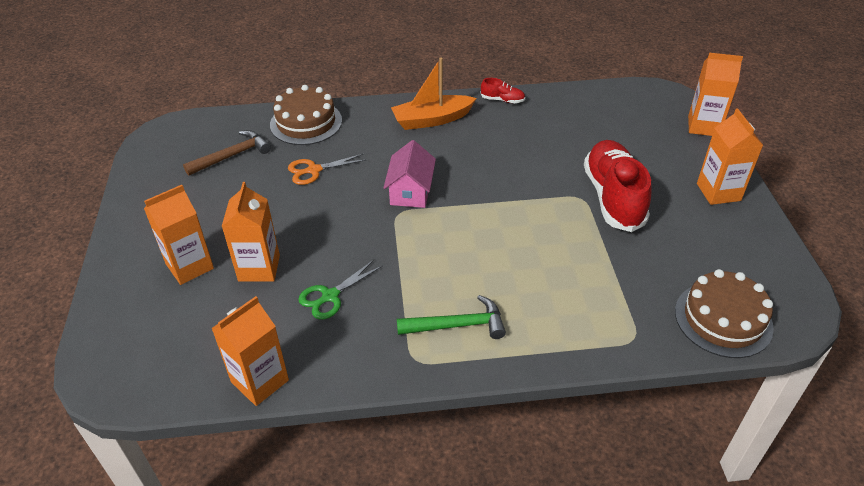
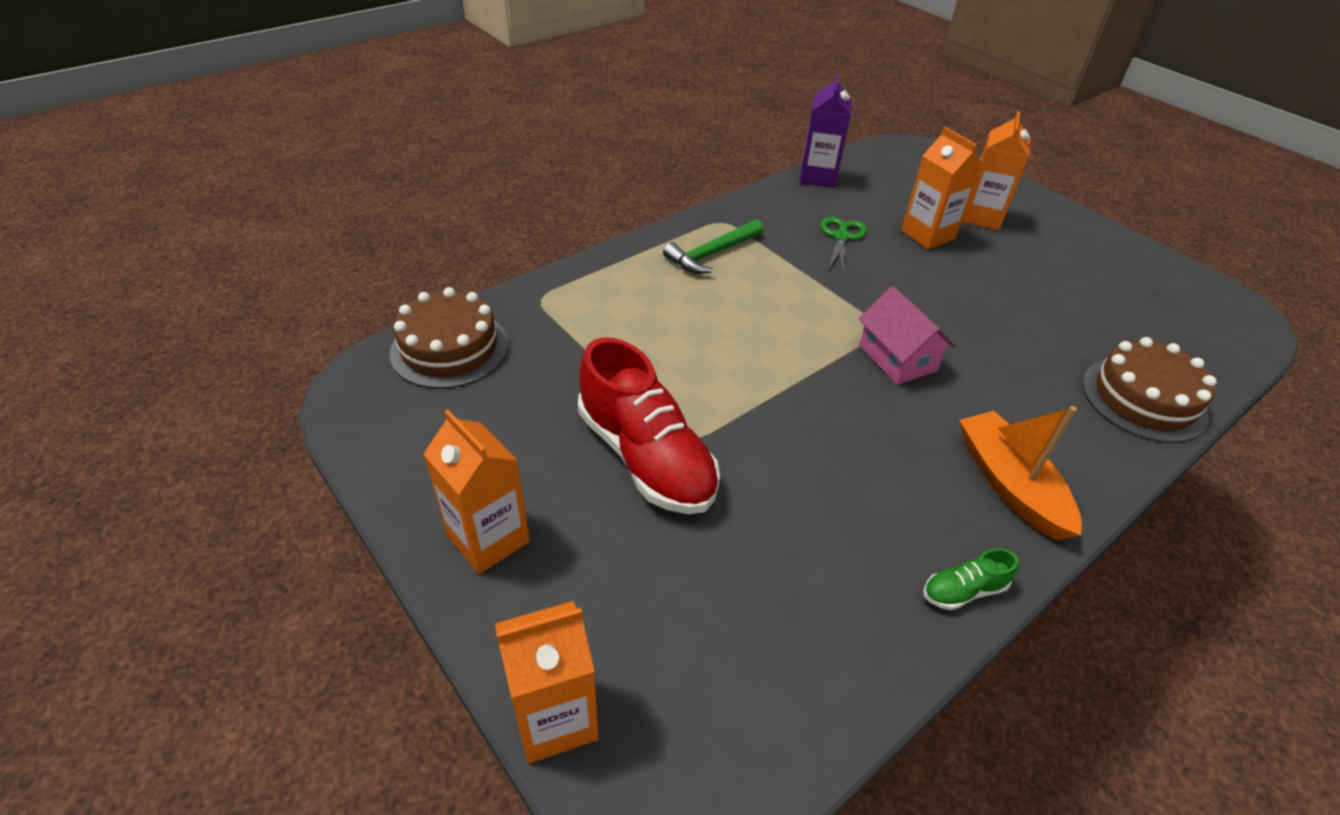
camera: 145 degrees right, 0 degrees up
(232, 156) = (1133, 319): brown hammer -> none
(260, 381) = (818, 177): orange carton -> purple carton
(314, 170) = (1029, 339): orange scissors -> none
(432, 120) = (1010, 484): orange boat -> orange boat turned 60 degrees counterclockwise
(502, 100) = (963, 591): red shoe -> green shoe

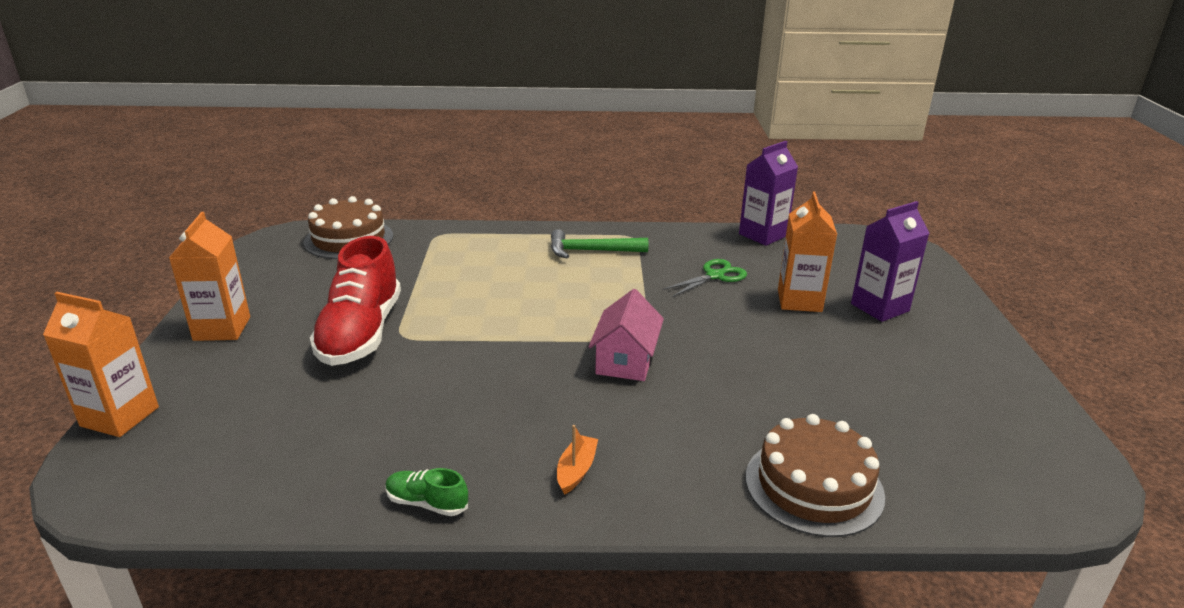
camera: 40 degrees right, 15 degrees down
(981, 217) = (879, 307): orange carton -> purple carton
(1010, 484) = (576, 470): orange boat -> orange boat, size x0.50

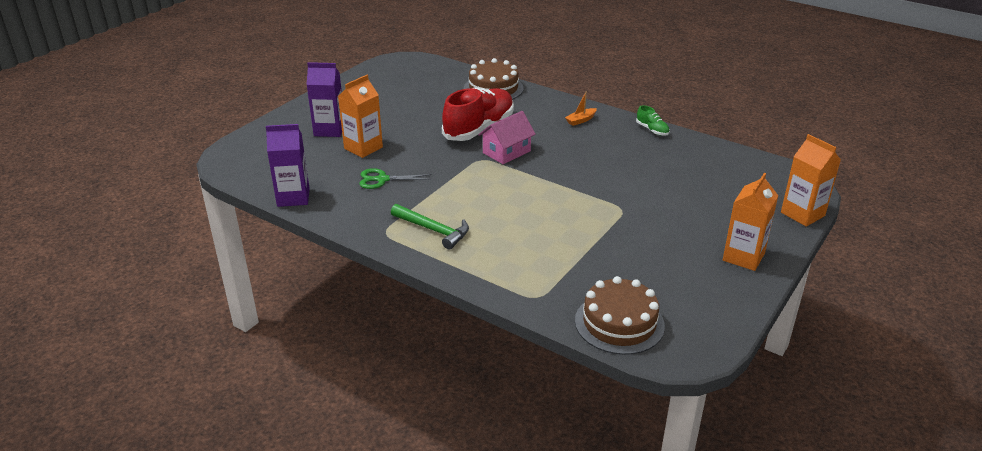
camera: 145 degrees left, 5 degrees up
(361, 333) = (647, 220): red shoe -> red shoe (479, 128)

